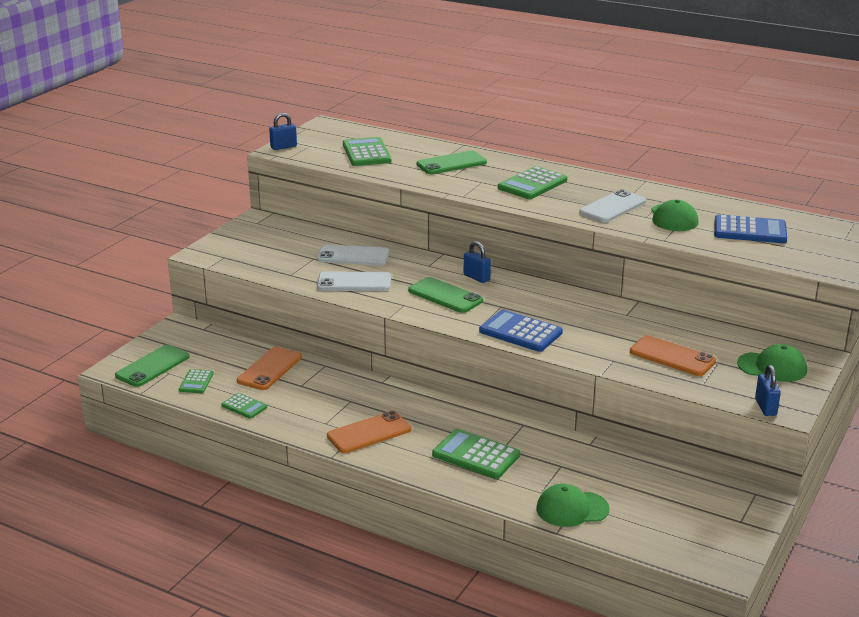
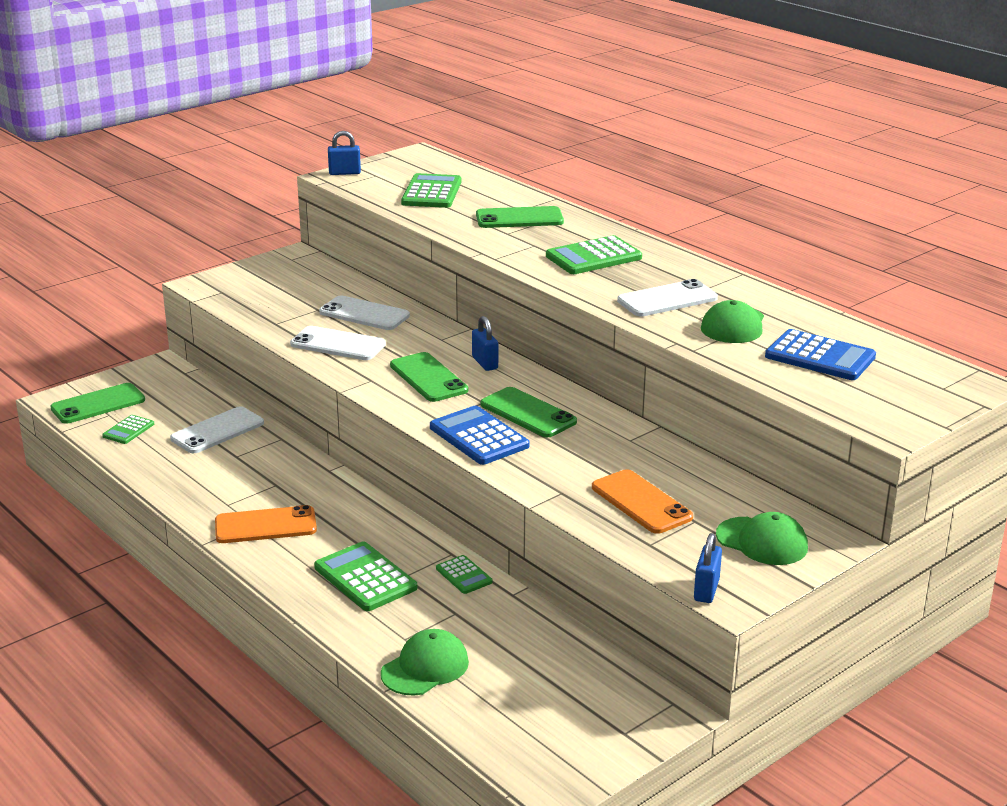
camera: 20 degrees right, 0 degrees up
(244, 406) = (156, 467): green calculator -> green calculator (464, 575)
(269, 369) = (217, 431): orange phone -> white phone
(540, 308) = (528, 413): none -> green phone
(572, 509) = (425, 668): green cap -> green cap turned 120 degrees clockwise

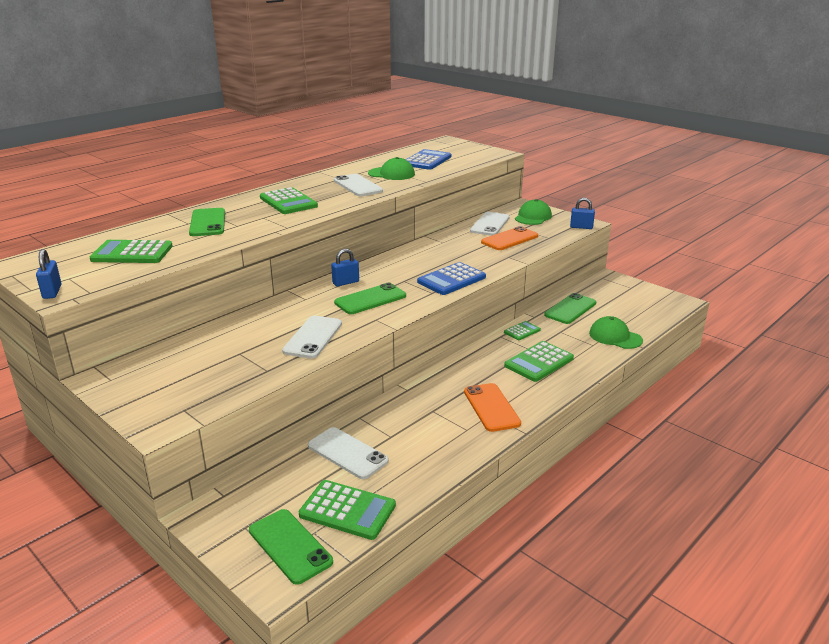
camera: 95 degrees left, 0 degrees up
(128, 430) = (347, 510): green calculator -> green calculator, size x1.79
(364, 314) = (254, 331): white phone -> white phone (490, 224)
(528, 413) = (417, 267): green phone -> green phone (570, 309)

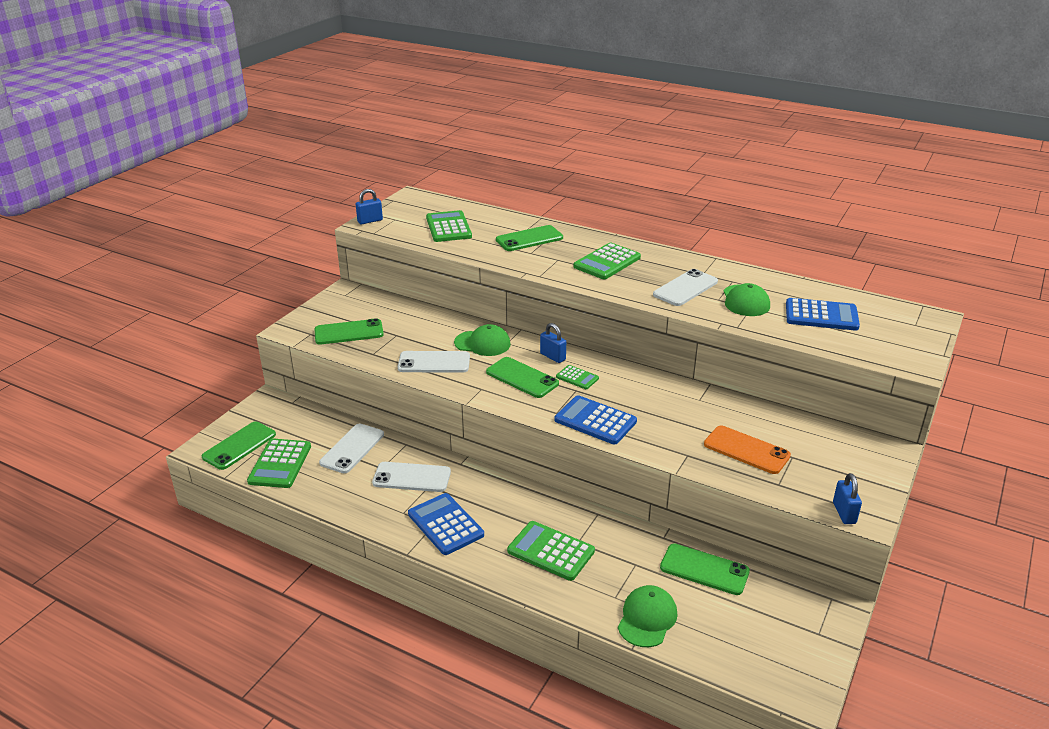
camera: 75 degrees right, 5 degrees up
(206, 382) = (349, 332): none -> green phone
(490, 224) = (787, 428): white phone -> white phone (412, 477)
(491, 407) = (445, 524): orange phone -> blue calculator
(522, 331) = (619, 530): green calculator -> green calculator (577, 378)
(533, 217) = (847, 463): green cap -> green cap (482, 343)

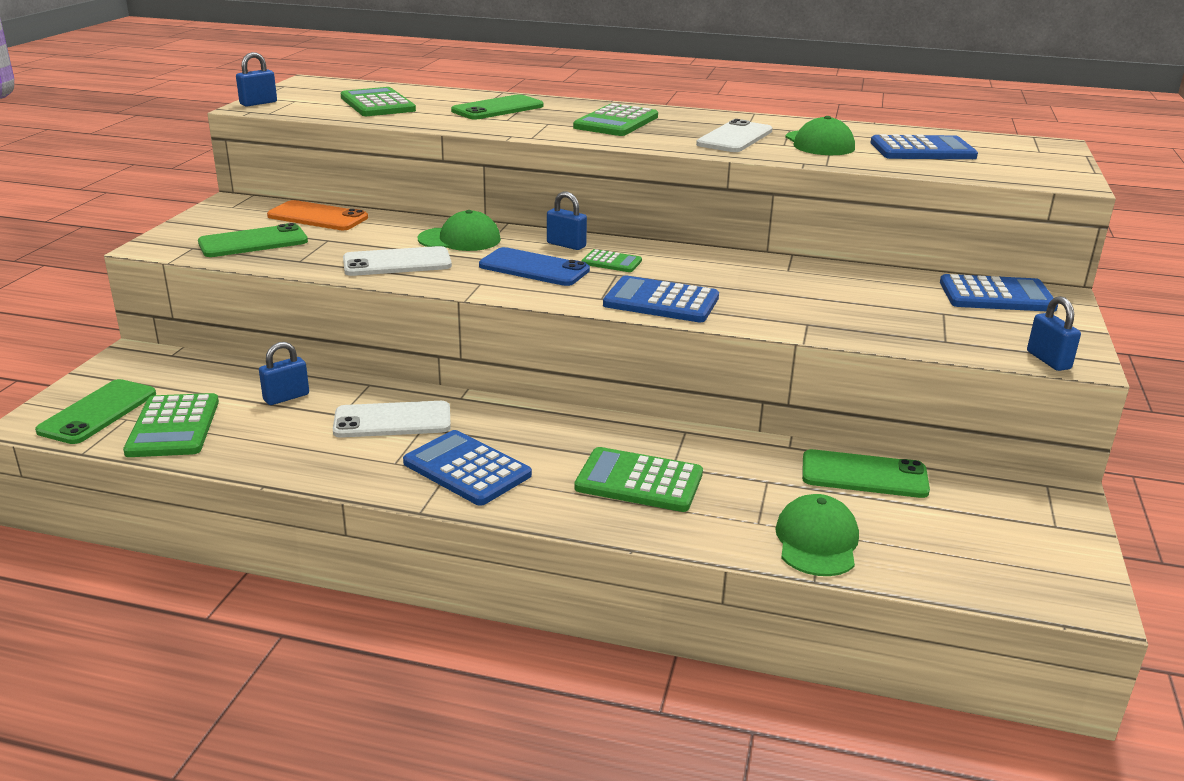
camera: 15 degrees left, 5 degrees down
(352, 448) = (286, 397): white phone -> blue padlock
(522, 378) = (534, 268): green phone -> blue phone
(746, 450) = (881, 312): orange phone -> orange phone (317, 217)
(842, 444) = (996, 295): none -> blue calculator

